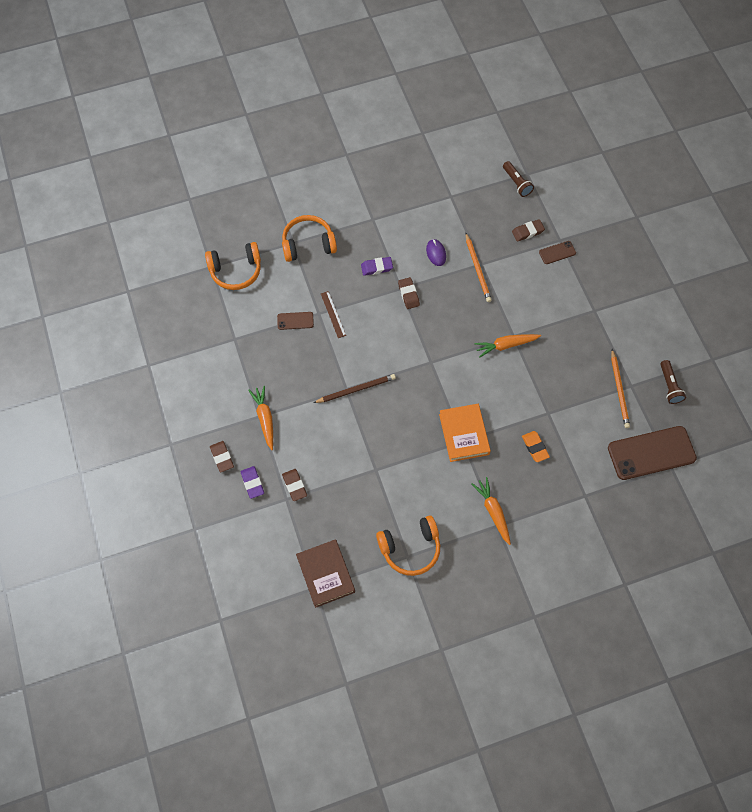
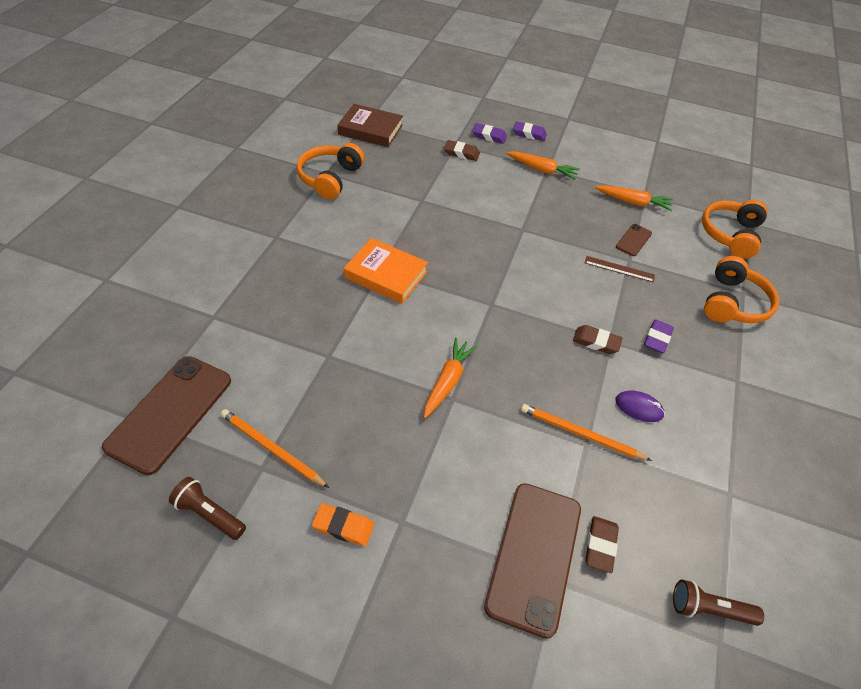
camera: 125 degrees right, 15 degrees down
(222, 457) = (529, 134): brown eraser -> purple eraser
(356, 389) = (515, 235): brown pencil -> none
(493, 511) = (291, 243): orange carrot -> orange carrot (633, 202)
(535, 447) = (308, 316): orange eraser -> orange eraser (343, 526)
(557, 252) = (534, 556): brown phone -> brown phone, size x2.17

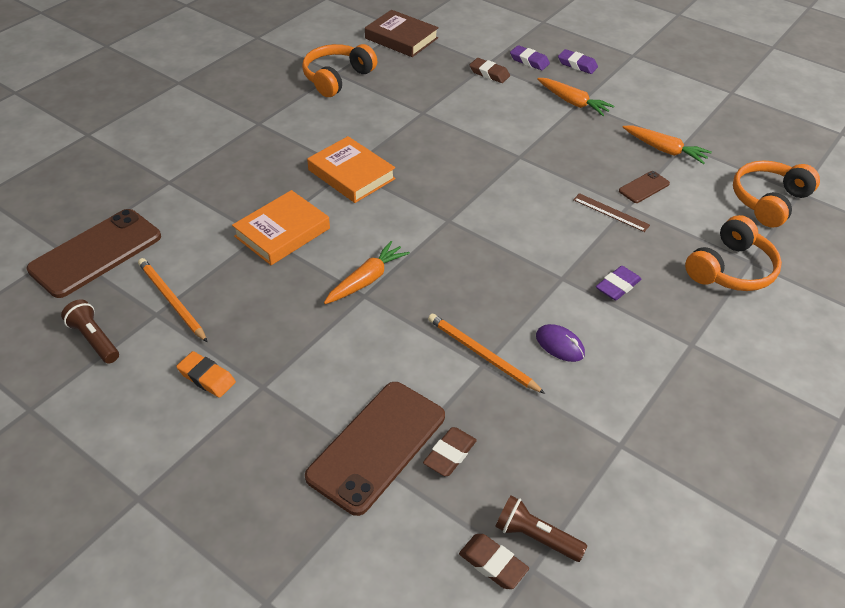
camera: 20 degrees right, 5 degrees down
(348, 349) = (282, 232): none -> orange book
(596, 342) = (545, 276): brown eraser -> brown eraser (493, 563)

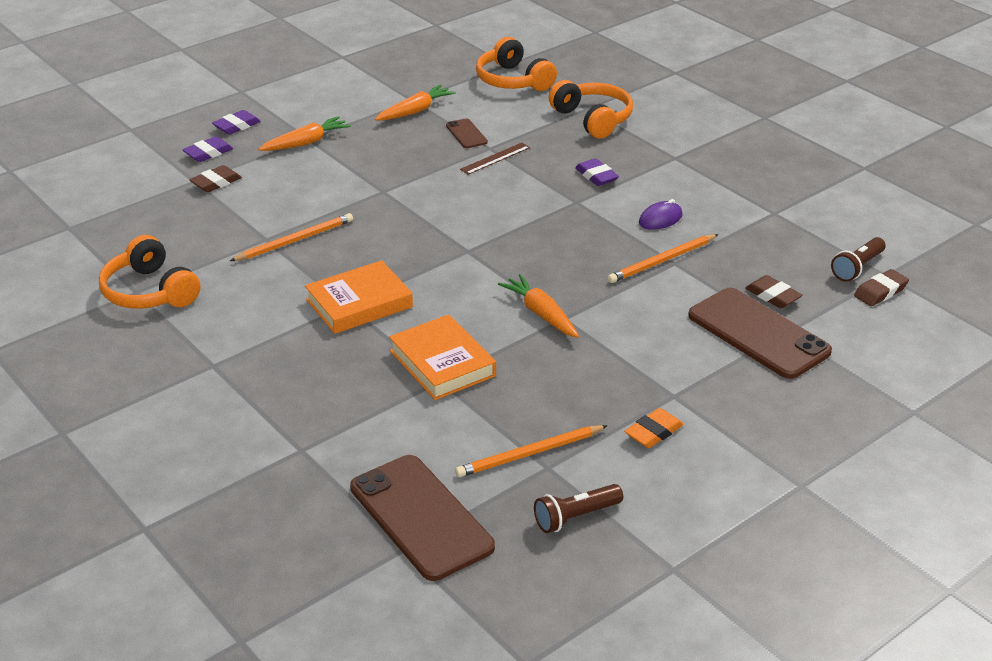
camera: 75 degrees left, 10 degrees down
(401, 38) = (91, 231): brown book -> none
(426, 126) = (295, 240): none -> orange pencil

